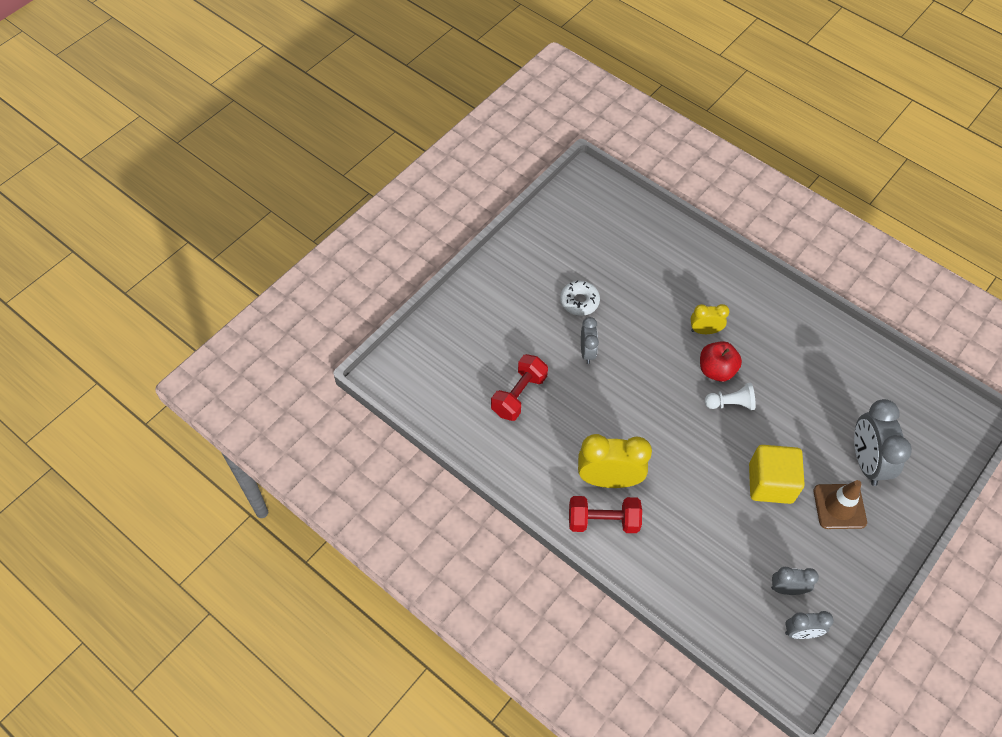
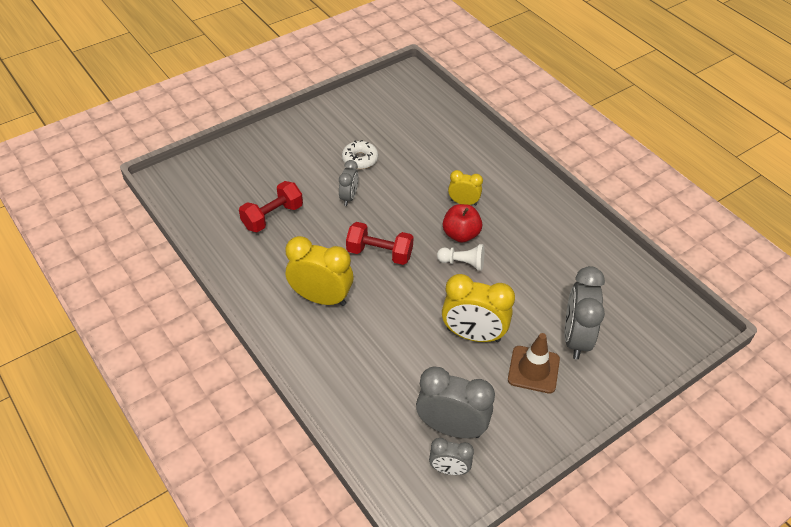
camera: 15 degrees right, 10 degrees down
(603, 521) = (300, 330): red dumbbell -> red dumbbell (379, 253)
(770, 483) = (473, 335): yellow cube -> yellow clock
(787, 589) = (451, 428): grey clock -> grey clock, size x1.79

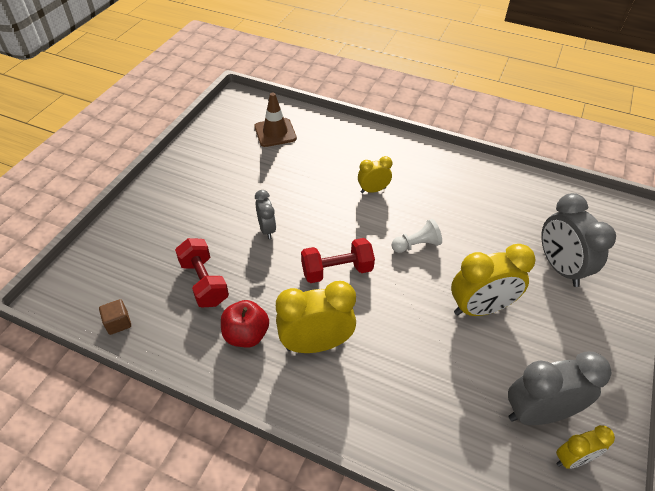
camera: 30 degrees left, 0 degrees up
(194, 218) = (118, 323): none -> brown cube
(272, 216) = (204, 282): red dumbbell -> red dumbbell turned 45 degrees counterclockwise
(360, 159) = (250, 189): white donut -> none
(449, 469) = (572, 459): grey clock -> yellow clock
(461, 234) = (394, 219): red apple -> red apple (246, 335)
(533, 369) = (554, 314): brown traffic cone -> brown traffic cone (275, 132)

